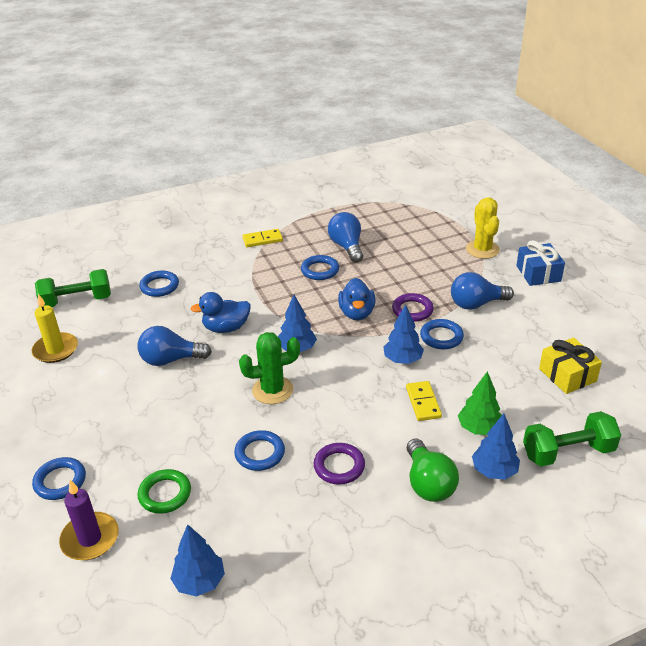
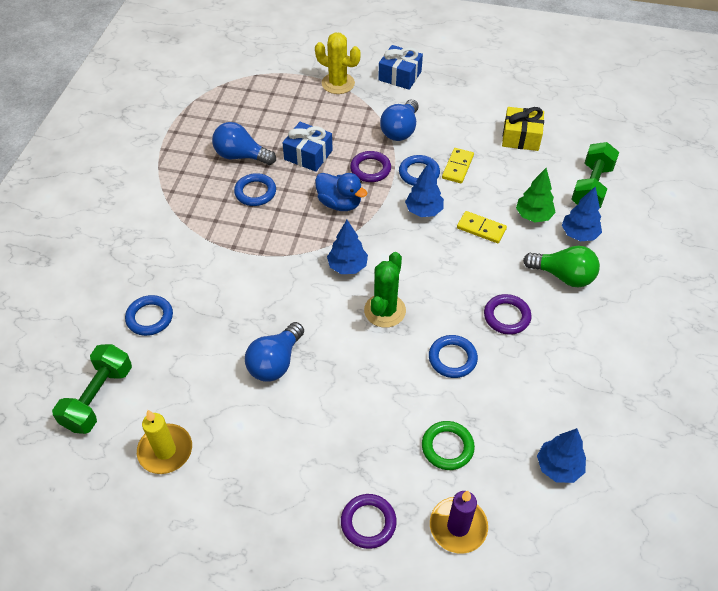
camera: 55 degrees left, 15 degrees up
(60, 481) = (368, 522): blue ring -> purple ring
(226, 328) = (270, 299): blue duck -> none
(262, 240) = (162, 204): yellow domino -> yellow domino (457, 167)
(387, 274) = (308, 155): none -> blue gift

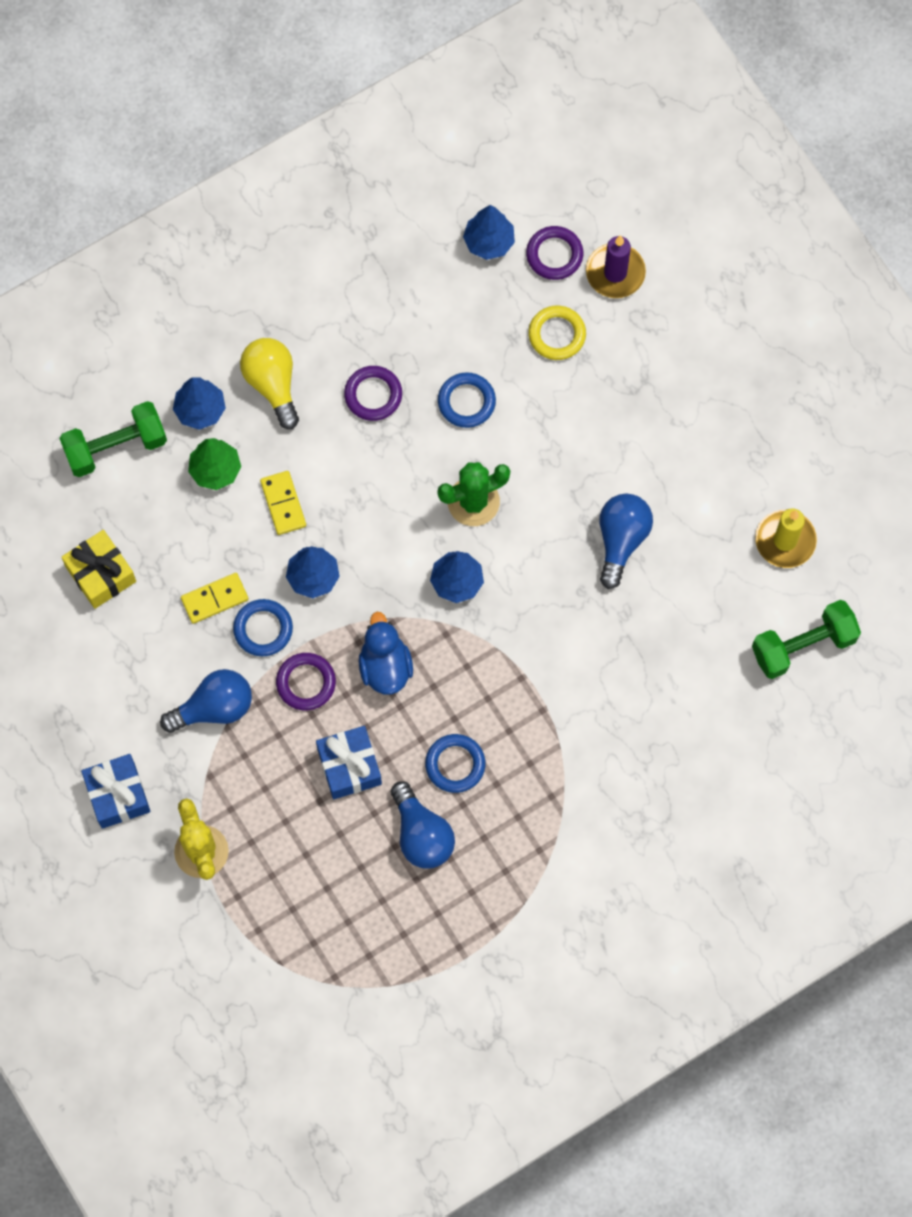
camera: 135 degrees left, 20 degrees up
(150, 317) = (692, 695): blue ring -> none
(275, 362) = (621, 540): blue light bulb -> blue light bulb turned 60 degrees counterclockwise
(368, 522) = (679, 336): purple ring -> purple ring (554, 255)
(447, 447) = (557, 334): green ring -> yellow ring
(563, 276) = (272, 384): green light bulb -> yellow light bulb

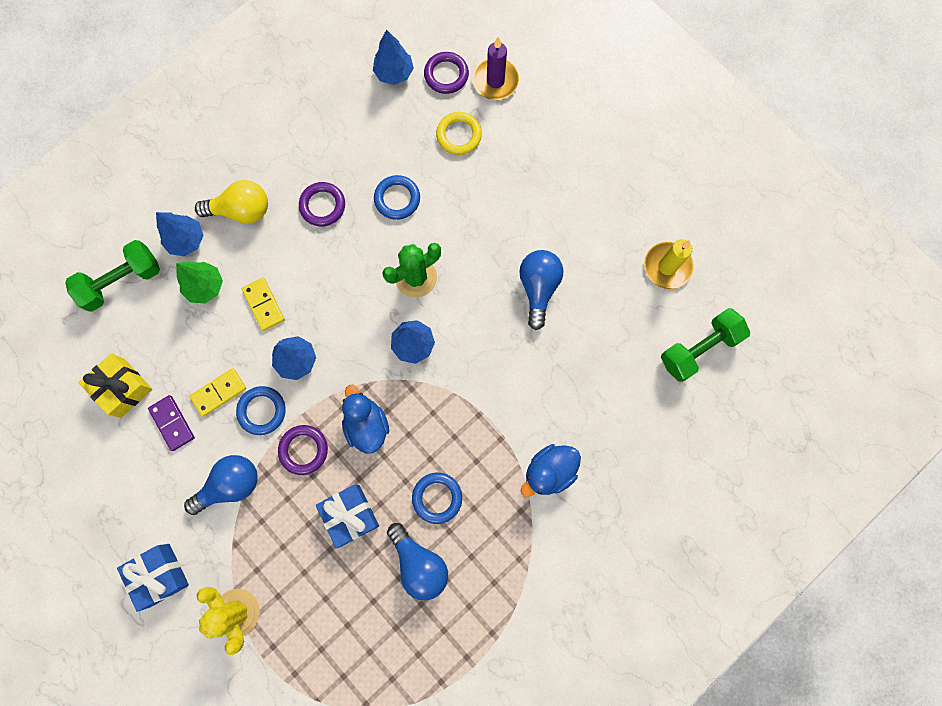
camera: 10 degrees left, 5 degrees up
(154, 625) = (172, 423): none -> purple domino
(272, 384) = (241, 210): yellow light bulb -> yellow light bulb turned 120 degrees clockwise
(594, 757) = (549, 471): none -> blue duck

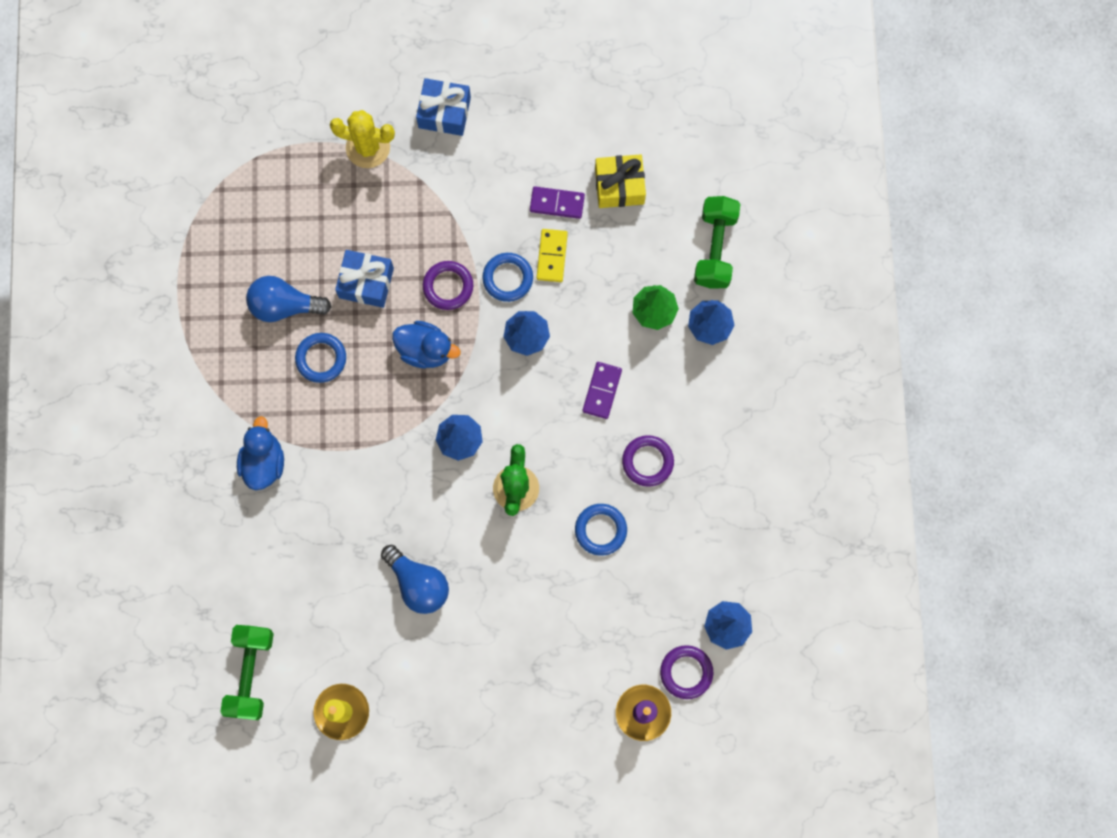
camera: 130 degrees right, 0 degrees up
(230, 485) = (468, 212): blue light bulb -> none
(241, 210) = (700, 390): yellow light bulb -> none
(263, 305) = (598, 345): yellow domino -> none
(296, 275) = (602, 391): none -> purple domino
(459, 135) = (616, 633): yellow ring -> none

